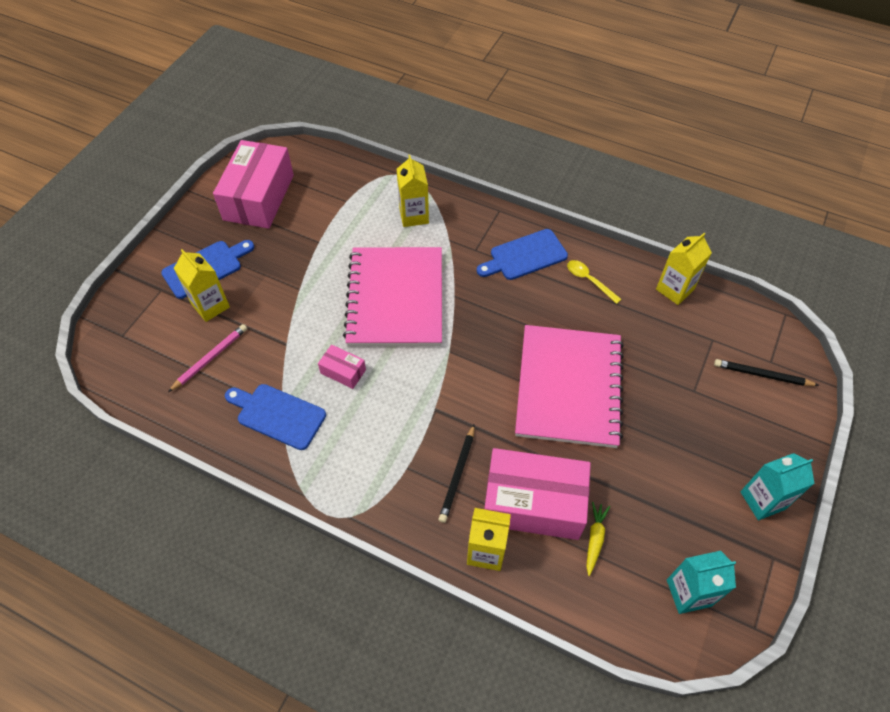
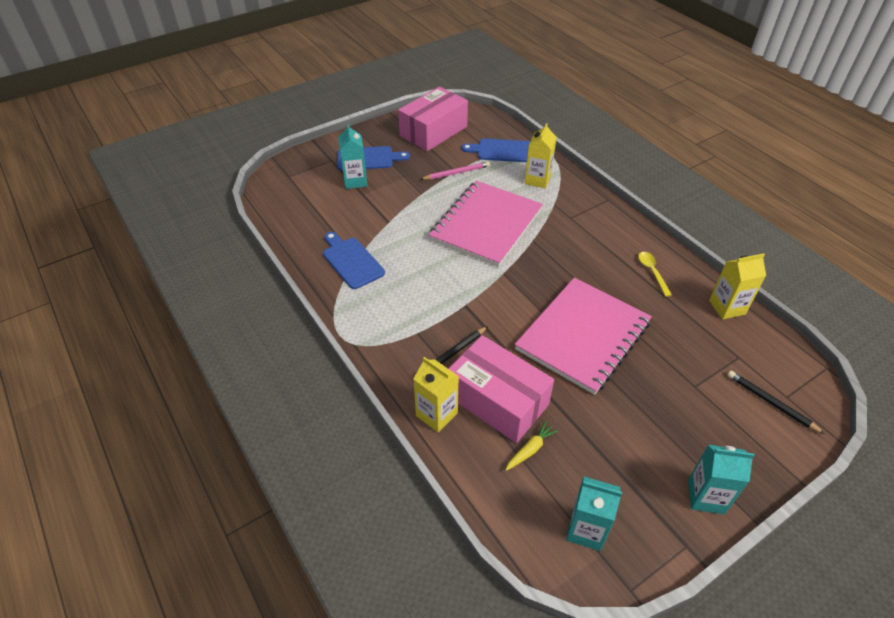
camera: 30 degrees right, 10 degrees down
(210, 306) = (355, 181): yellow carton -> turquoise carton
(210, 358) = (332, 210): pink pencil -> pink pencil (456, 173)
(343, 371) = (415, 254): pink box -> none
(524, 256) = (608, 236): blue cutting board -> blue cutting board (502, 151)

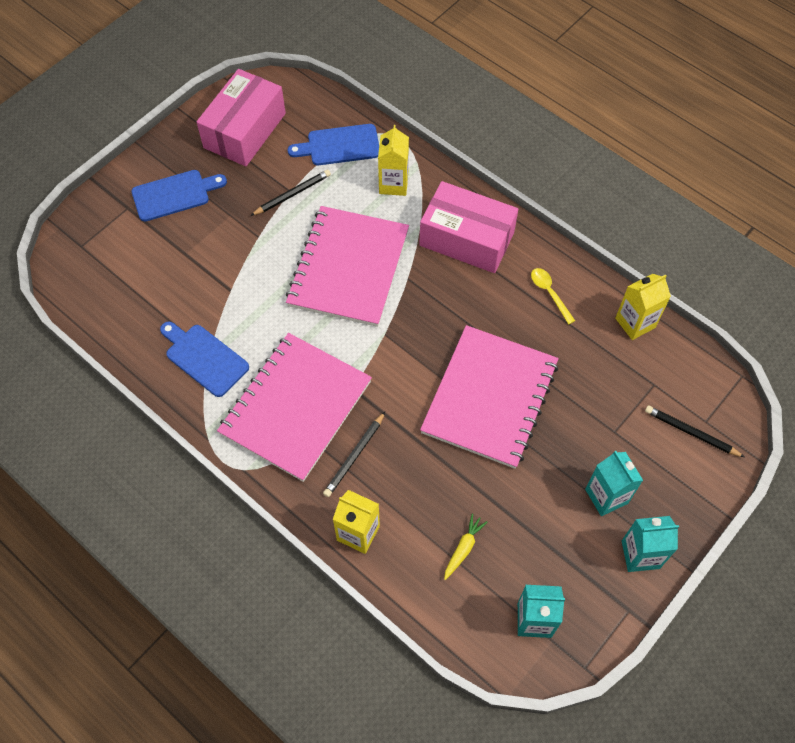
camera: 15 degrees left, 15 degrees up
(355, 181) = (169, 235): turquoise carton -> turquoise carton (606, 496)
(413, 309) = (296, 408): none -> pink notebook
(456, 173) = (292, 194): pink pencil -> black pencil
(497, 400) = (417, 500): pink box -> pink box (466, 239)

